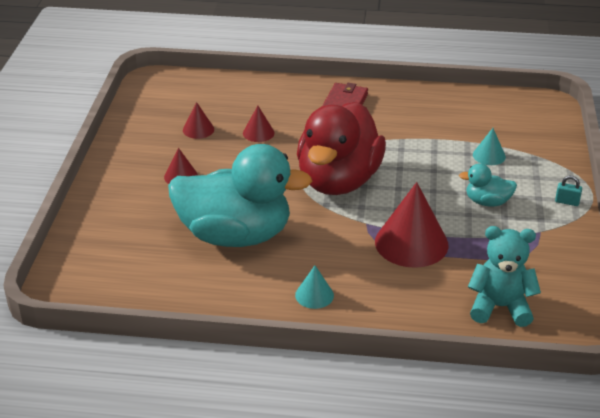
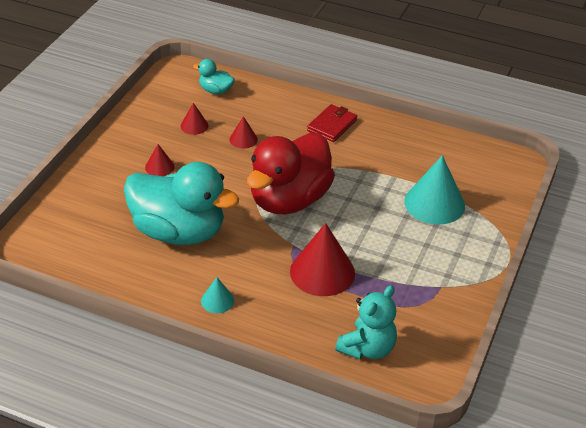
camera: 15 degrees right, 5 degrees up
(487, 202) = (409, 248): turquoise duck -> turquoise duck (215, 90)
(489, 155) = (434, 203): turquoise cone -> turquoise cone, size x2.02
(500, 307) = (367, 348): turquoise teddy bear -> turquoise teddy bear turned 105 degrees clockwise
(567, 202) = (481, 264): turquoise padlock -> none

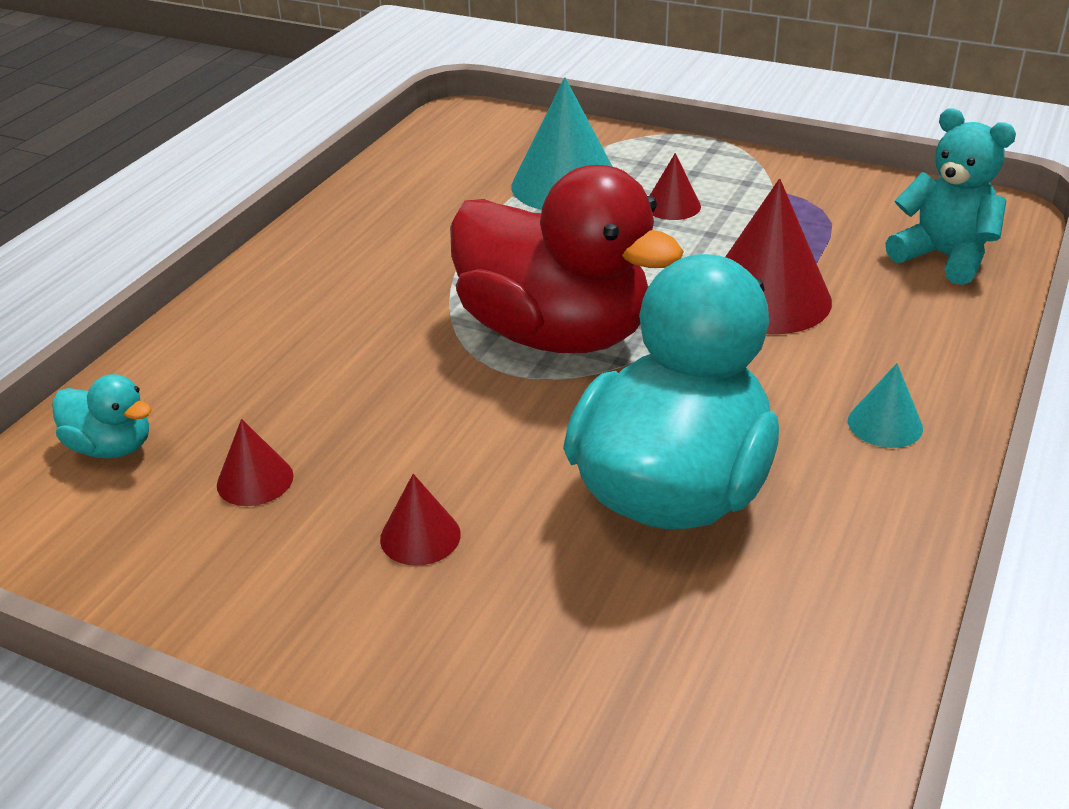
camera: 85 degrees left, 5 degrees down
(215, 90) = (112, 447): turquoise duck -> turquoise duck turned 90 degrees counterclockwise
(243, 139) = (332, 398): red cone -> red cone (672, 206)
(332, 125) = (313, 280): red wallet -> none

